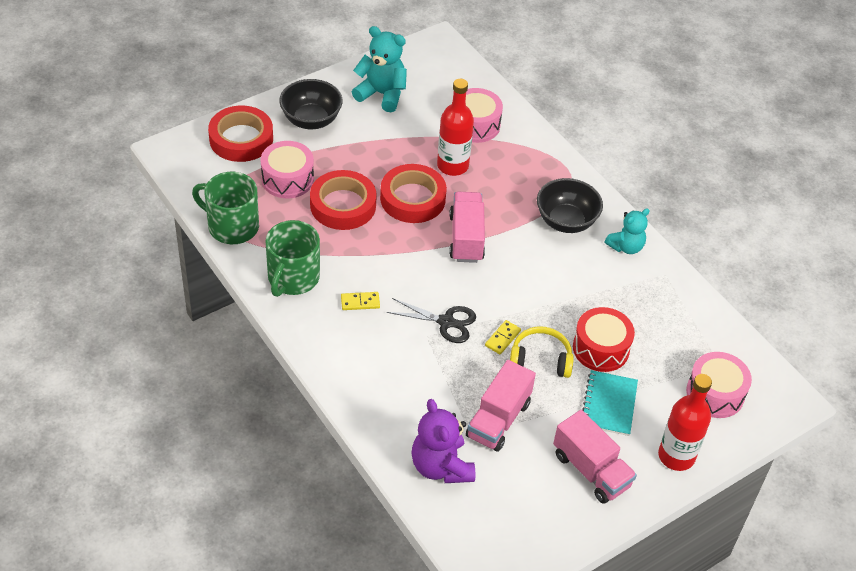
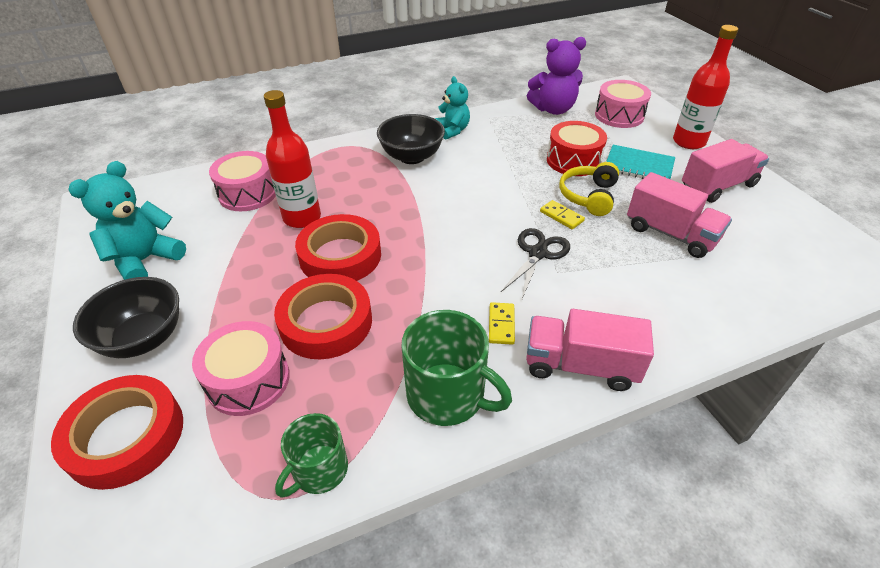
camera: 75 degrees left, 5 degrees down
(232, 226) = (319, 470): green mug -> green mug, size x0.64
(441, 466) = (746, 284): purple teddy bear -> purple teddy bear (553, 109)
(466, 238) = (416, 222): pink truck -> pink truck (580, 365)

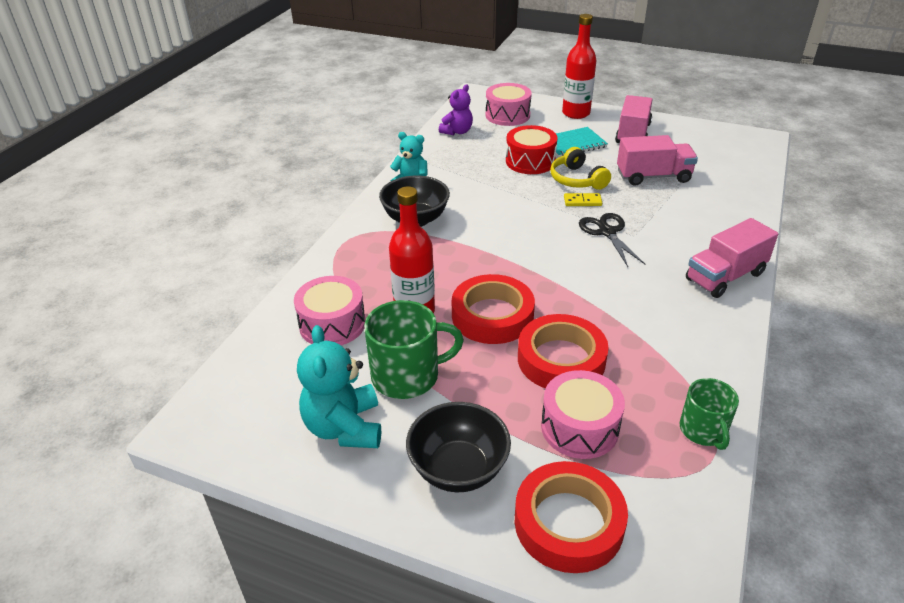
camera: 45 degrees left, 5 degrees down
(447, 395) = (694, 341): green mug -> green mug (407, 376)
(501, 325) = (656, 285): yellow domino -> none
(553, 109) = (457, 131): purple teddy bear -> purple teddy bear, size x0.67

